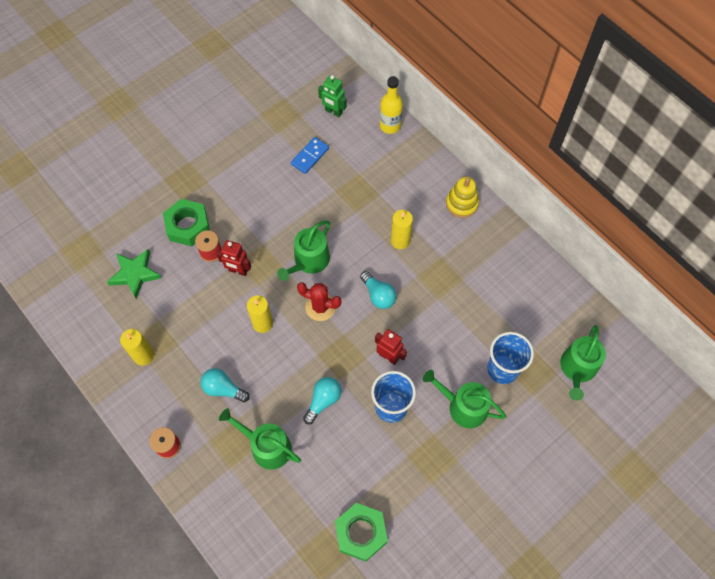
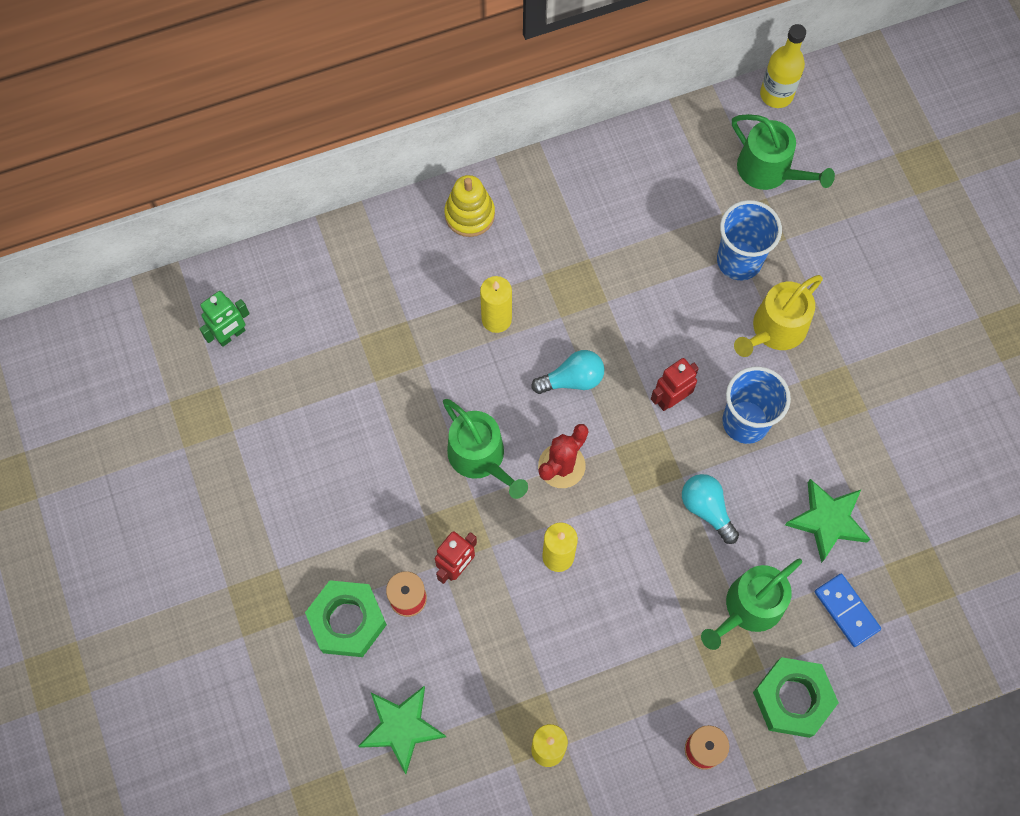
camera: 70 degrees left, 5 degrees up
(223, 389) = (642, 644): turquoise light bulb -> none
(310, 156) = (298, 397): blue domino -> blue domino (846, 611)
(342, 480) = (827, 520): none -> green star
(361, 533) = (905, 521): green nut -> green nut (792, 699)
(390, 125) = (293, 262): yellow bottle -> yellow bottle (776, 94)
(463, 406) = (774, 330): green watering can -> yellow watering can

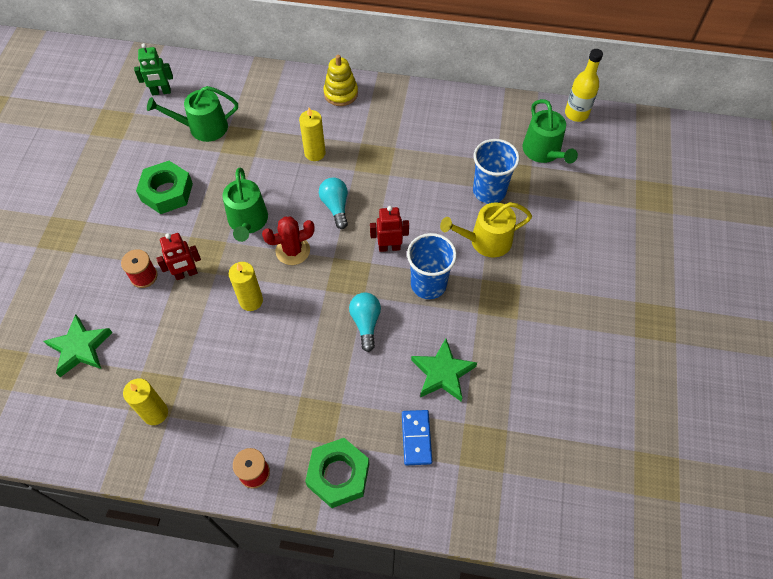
camera: 30 degrees right, 10 degrees down
(347, 621) = (99, 270): green nut -> green nut (167, 192)
(572, 379) = (335, 206): turquoise light bulb -> turquoise light bulb turned 120 degrees counterclockwise
(748, 608) = (350, 399): green watering can -> green watering can (203, 128)

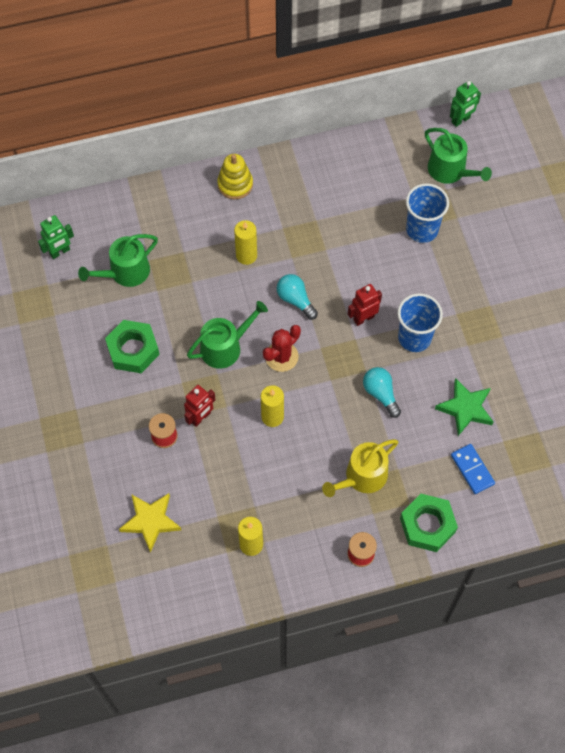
camera: 25 degrees left, 5 degrees up
(80, 348) = (150, 521): green star -> yellow star
(248, 222) = (225, 347): green watering can -> green watering can turned 90 degrees counterclockwise
(485, 241) = (442, 278): yellow watering can -> yellow watering can (362, 477)
(576, 114) = (461, 120): yellow bottle -> green robot

